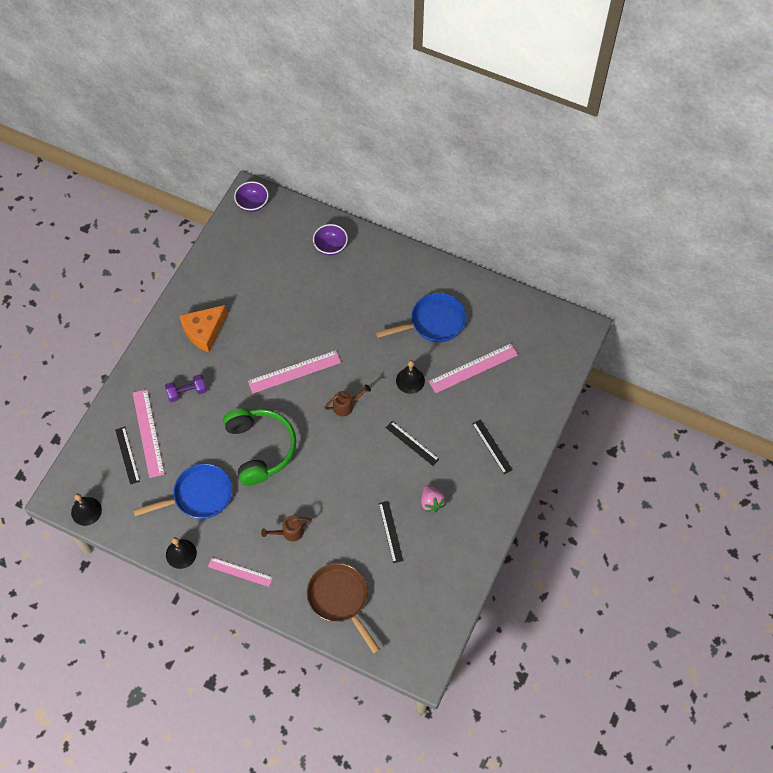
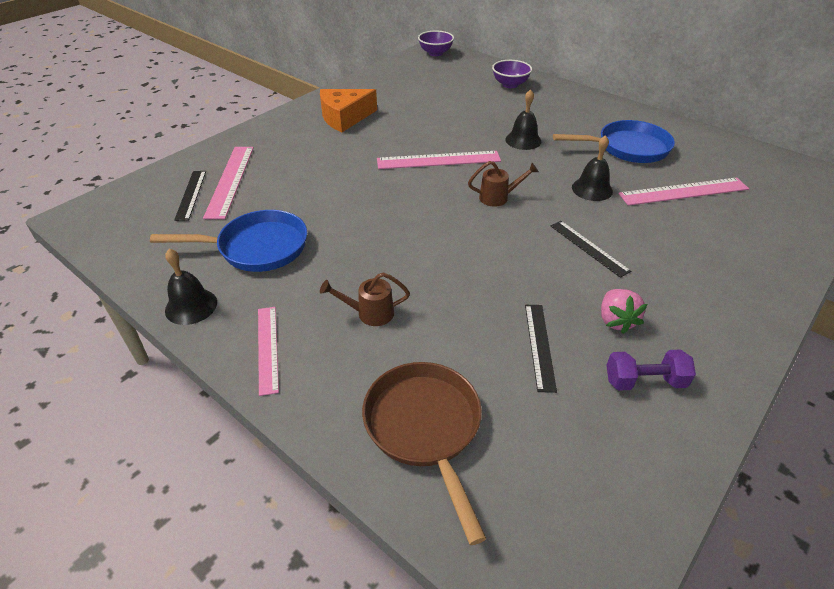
camera: 15 degrees right, 20 degrees down
(86, 511) = (98, 235): black bell -> black bell (523, 140)
(187, 392) = (298, 156): purple dumbbell -> purple dumbbell (644, 381)
(240, 572) = (267, 348): pink ruler -> pink ruler turned 45 degrees clockwise
(260, 448) = (366, 217): green headphones -> none
(492, 446) = (719, 272): black ruler -> none

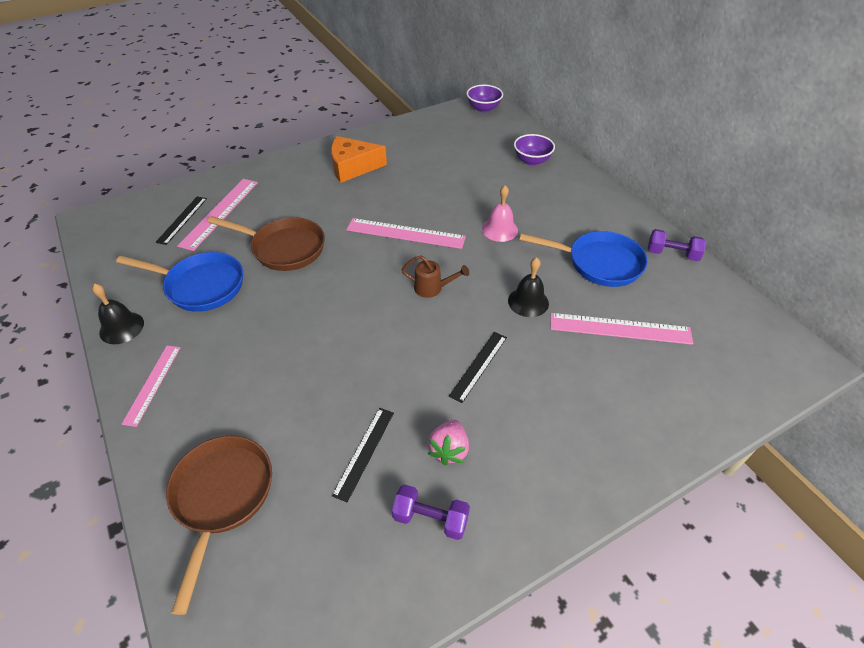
camera: 20 degrees right, 5 degrees up
(325, 196) = (284, 248): none -> brown pan
(370, 313) = (247, 376): brown watering can -> none
(523, 140) = (500, 229): black bell -> pink bell
(588, 248) = (478, 366): black ruler -> black ruler turned 45 degrees clockwise
(680, 130) = (672, 254): none -> purple dumbbell

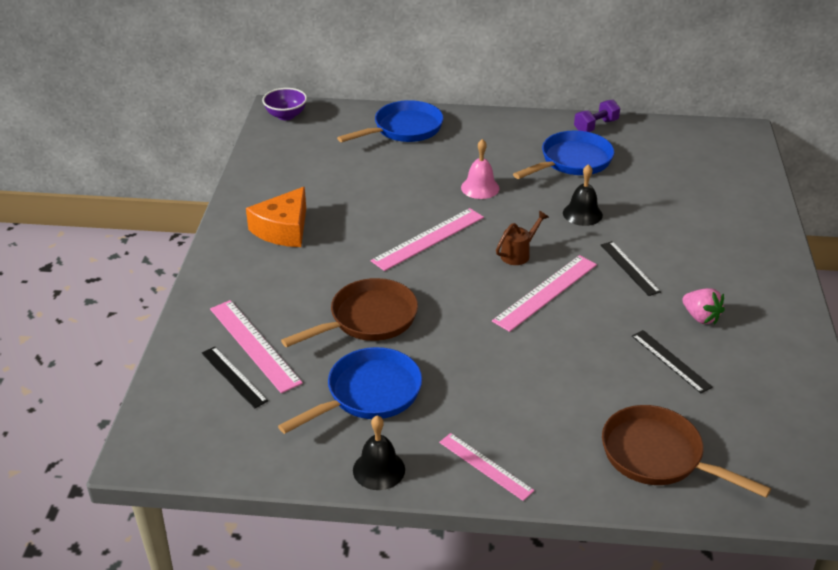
camera: 55 degrees left, 10 degrees down
(430, 519) = (755, 351): purple dumbbell -> none
(532, 161) = (404, 129): purple bowl -> blue pan
(620, 329) = (650, 187): pink ruler -> pink ruler (546, 292)

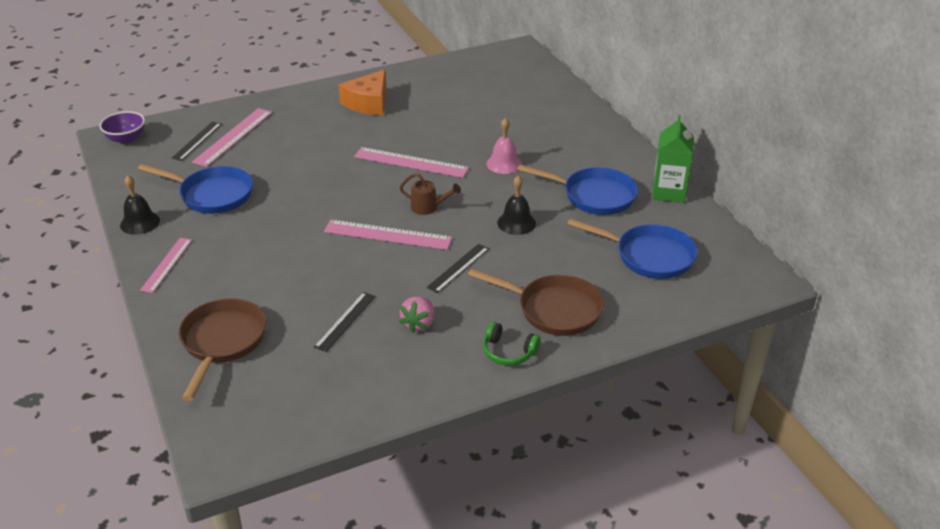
camera: 60 degrees right, 0 degrees up
(283, 229) = (368, 103): orange cheese -> orange cheese turned 60 degrees counterclockwise
(286, 115) = (514, 54): purple bowl -> purple bowl (126, 139)
(368, 319) = (292, 169): brown pan -> brown pan (554, 309)
(404, 129) = (552, 105): blue pan -> blue pan (649, 256)
(595, 126) = (668, 192): purple dumbbell -> green carton
(768, 281) = (508, 352): none -> green headphones

